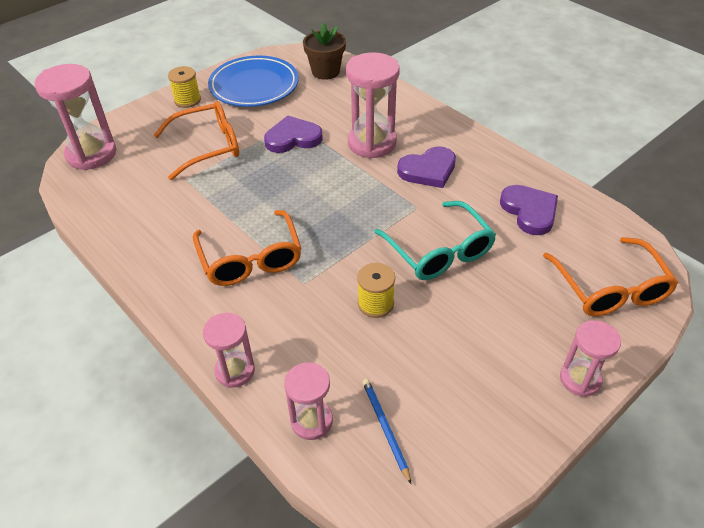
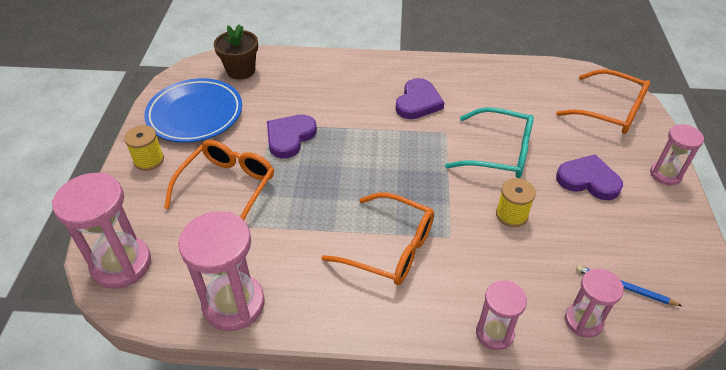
camera: 45 degrees left, 0 degrees up
(372, 143) = (354, 106): pink hourglass -> pink hourglass (233, 304)
(529, 211) = (512, 91): purple heart -> purple heart (588, 180)

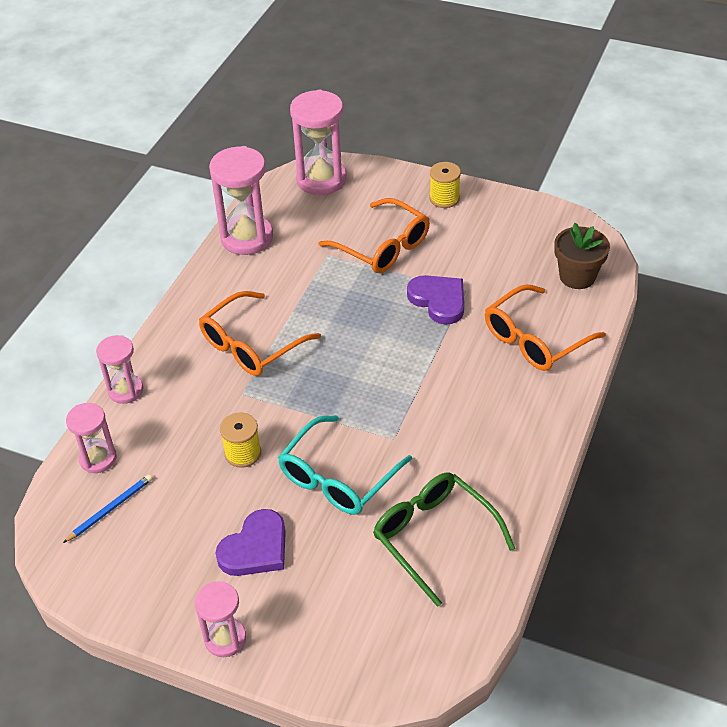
camera: 110 degrees right, 0 degrees up
(195, 114) = (505, 233): blue plate -> none
(418, 102) = (459, 427): purple heart -> none
(515, 97) = (433, 536): none -> green glasses
(610, 111) = (362, 640): orange glasses -> orange glasses (534, 339)

